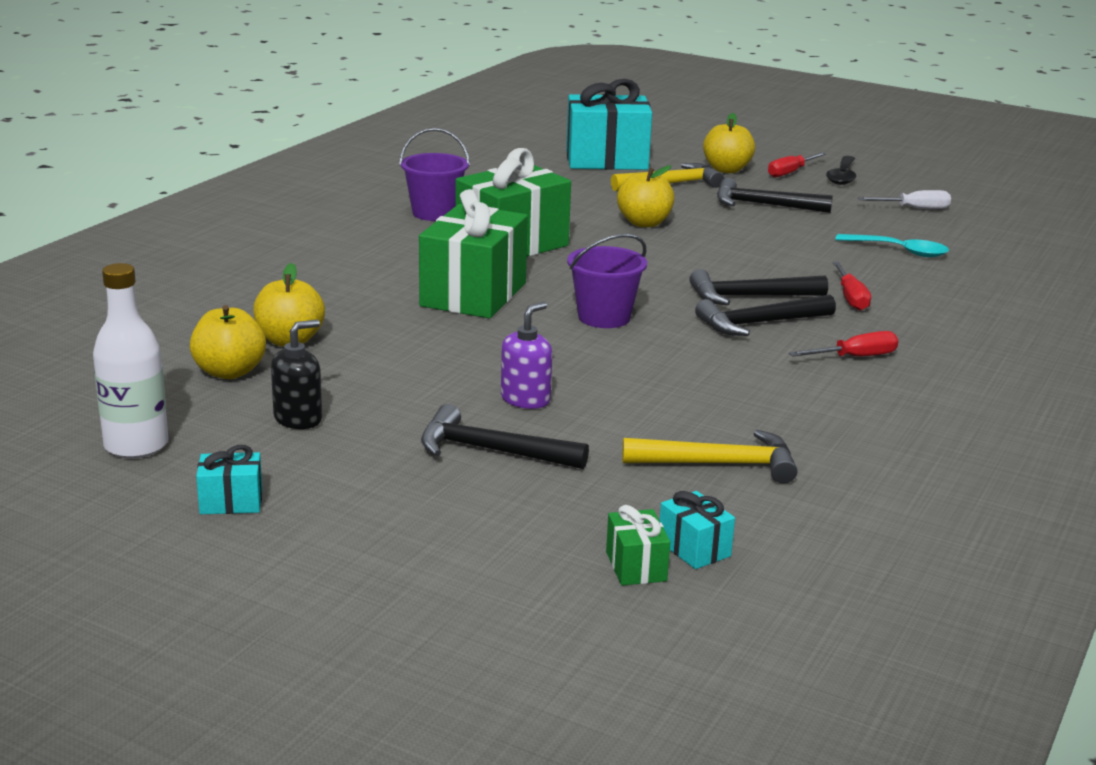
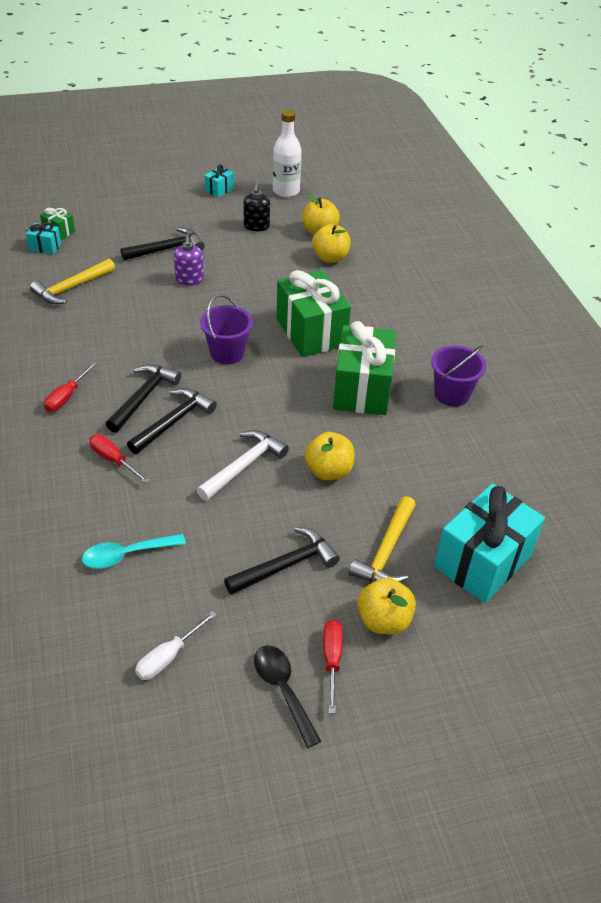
camera: 135 degrees right, 20 degrees up
(719, 251) = (244, 466): none -> white hammer

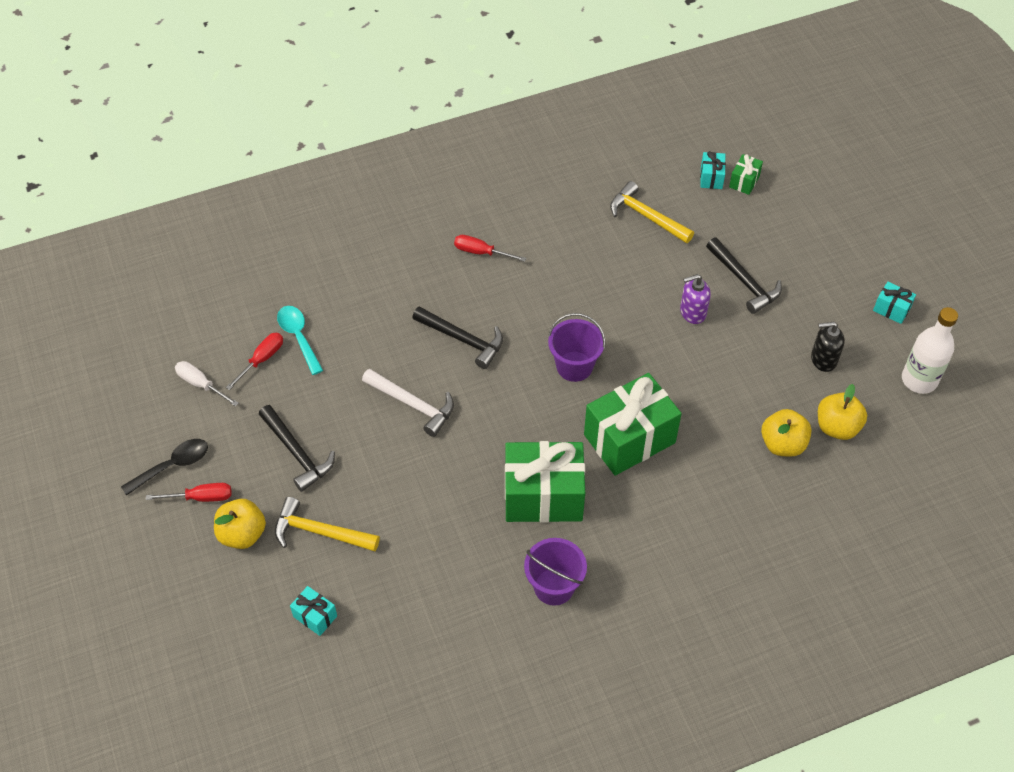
camera: 85 degrees right, 10 degrees up
(113, 460) = (405, 305): red screwdriver -> red screwdriver (262, 359)
(143, 397) = (492, 310): black hammer -> none
(328, 471) = (416, 476): yellow apple -> none
(482, 561) = (315, 616): turquoise gift -> turquoise gift, size x0.44

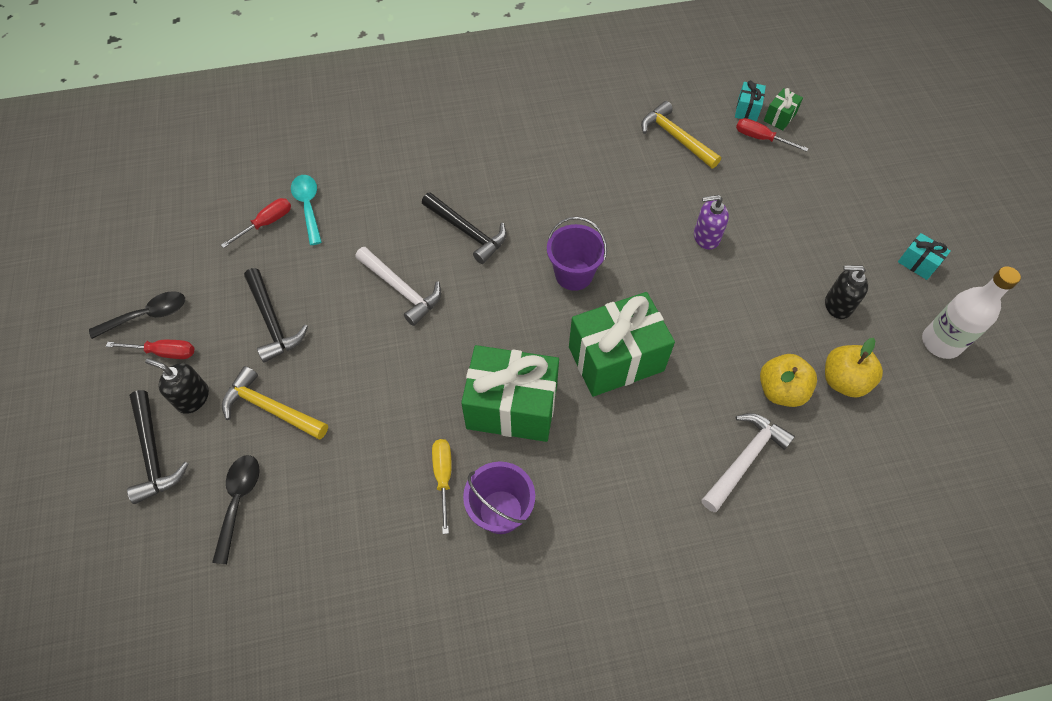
camera: 10 degrees right, 5 degrees up
(201, 384) = (201, 239): white screwdriver -> none
(242, 534) = (193, 398): yellow apple -> black soap dispenser
(315, 616) = (239, 501): turquoise gift -> black spoon
(481, 252) = (505, 150): red screwdriver -> red screwdriver (760, 138)
(495, 566) = (443, 477): none -> yellow screwdriver
(744, 281) = (764, 214): black hammer -> black hammer (153, 453)
(760, 509) = (744, 459): none -> white hammer

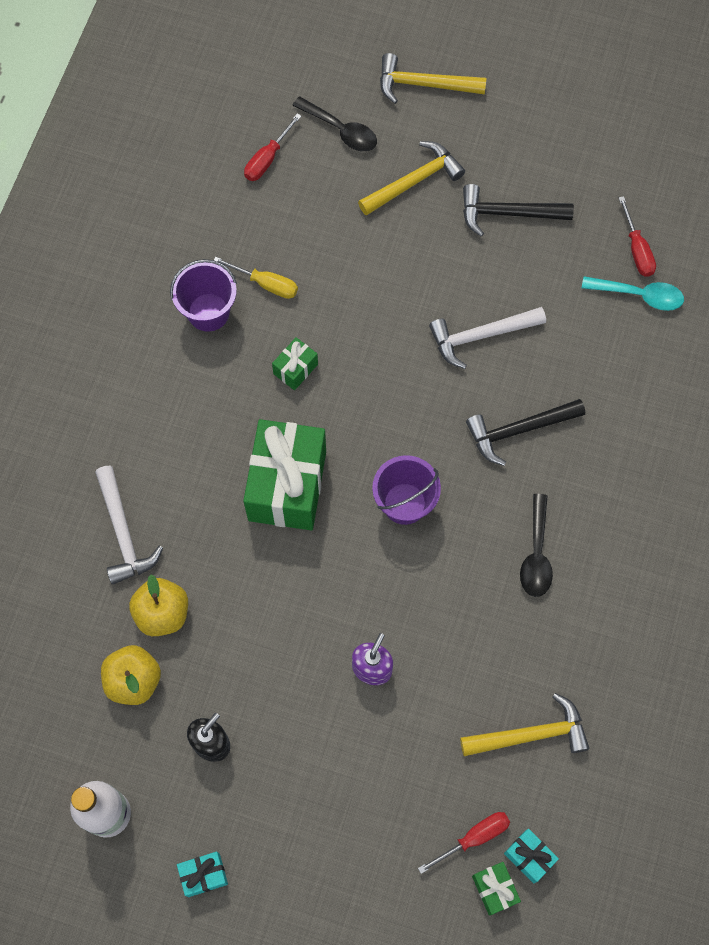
camera: 120 degrees right, 10 degrees up
(148, 315) = (575, 117): black spoon -> black spoon (536, 554)
(153, 453) = (424, 84): black hammer -> yellow hammer
(164, 352) = (524, 119): red screwdriver -> red screwdriver (267, 159)
(193, 398) = (462, 127): black soap dispenser -> none
(512, 407) = (295, 369): green gift -> green gift, size x0.44

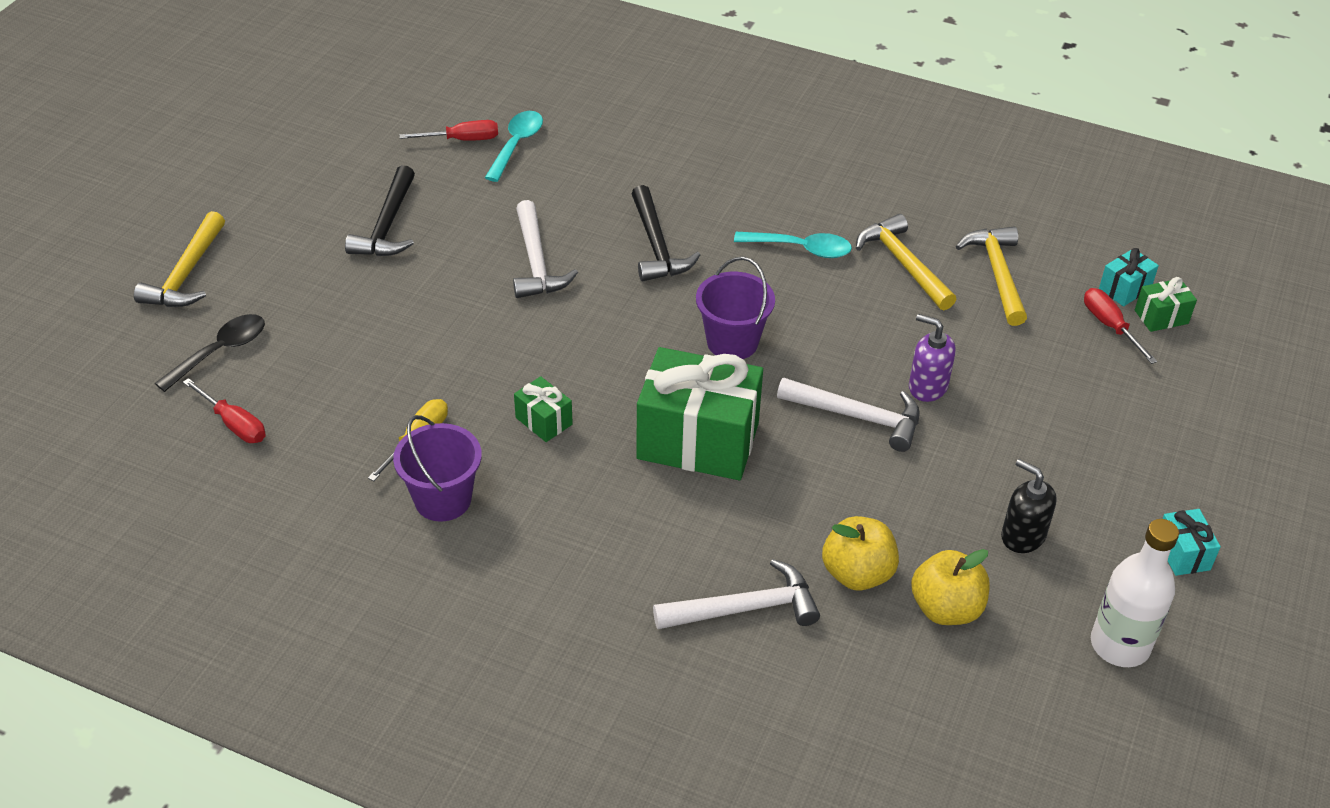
camera: 85 degrees left, 25 degrees down
(329, 610) = (857, 417): none -> white hammer
(414, 181) = (318, 295): yellow hammer -> yellow hammer (903, 264)
(536, 554) = (801, 249): black spoon -> turquoise spoon

